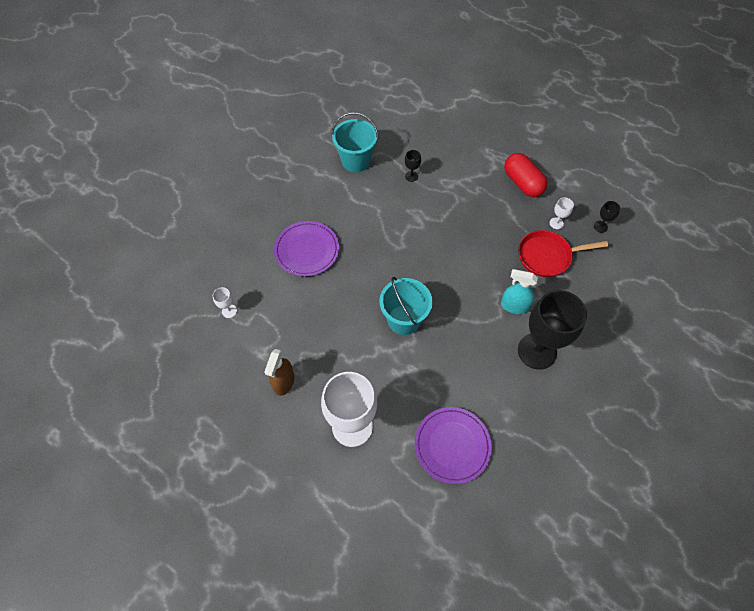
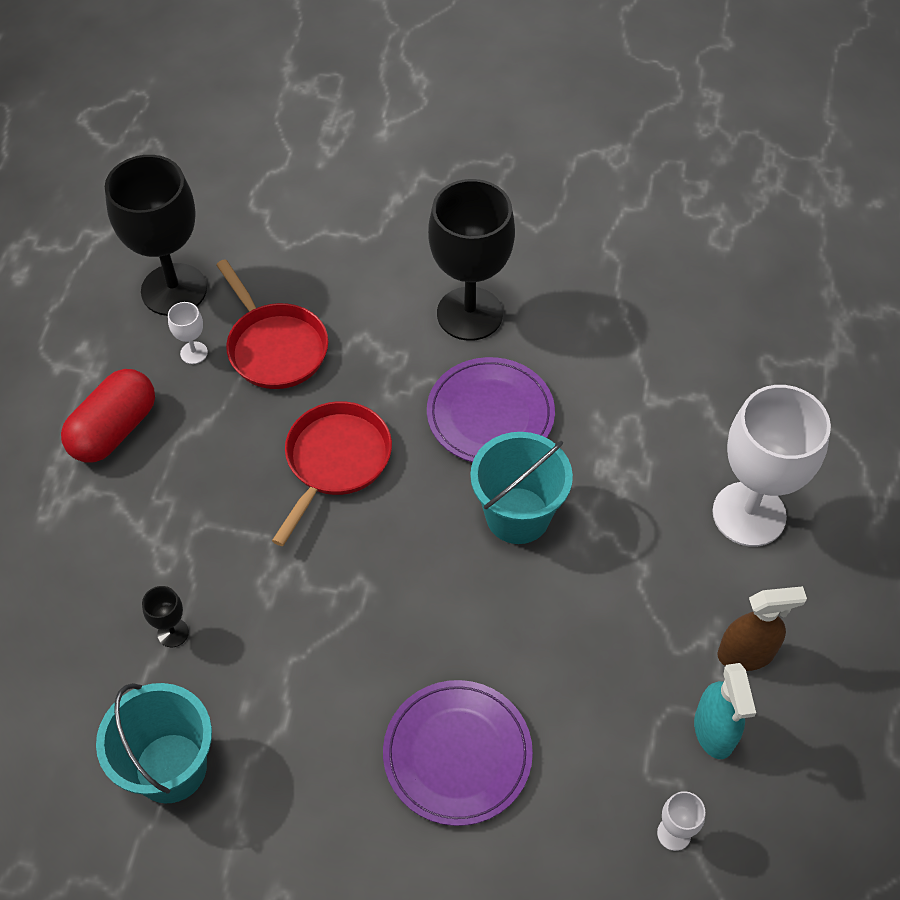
camera: 115 degrees left, 5 degrees down
(452, 445) = (689, 372): purple plate -> purple plate (490, 414)
(468, 258) = (335, 461): none -> red pan
(514, 306) = (402, 366): turquoise spray bottle -> turquoise spray bottle (714, 731)
(600, 226) = (174, 290): black goblet -> black goblet, size x2.48

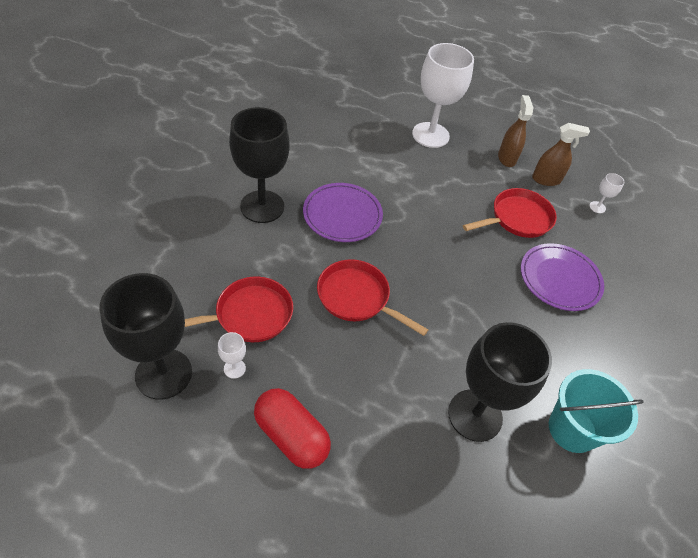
camera: 85 degrees left, 5 degrees down
(173, 633) = (475, 415): black goblet -> black goblet, size x2.48
(517, 515) = (415, 219): turquoise bucket -> none
(582, 678) = (517, 218): none -> red pan
(714, 731) = (546, 180): turquoise spray bottle -> brown spray bottle

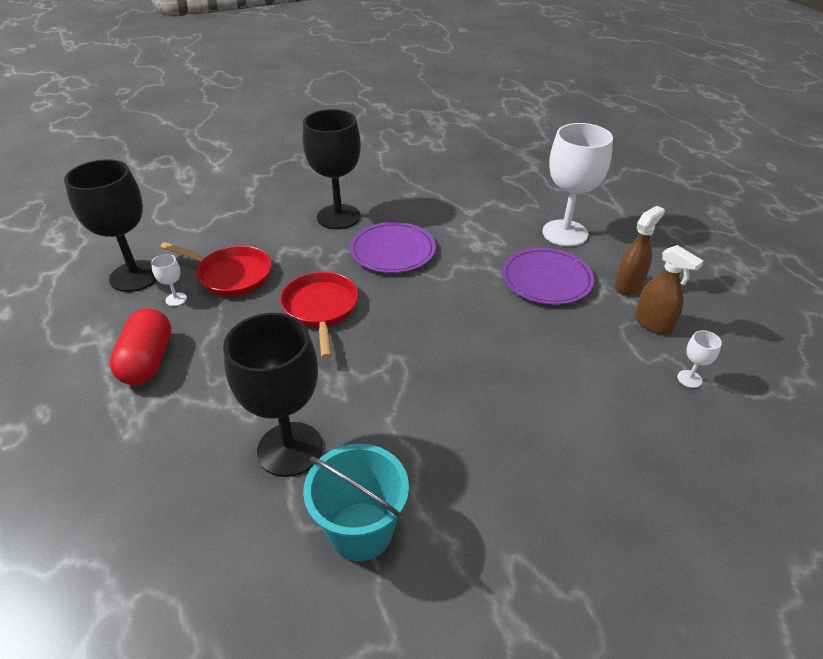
camera: 50 degrees right, 10 degrees down
(517, 218) = (565, 337): red pan -> none
(559, 279) = (539, 409): purple plate -> purple plate (546, 279)

